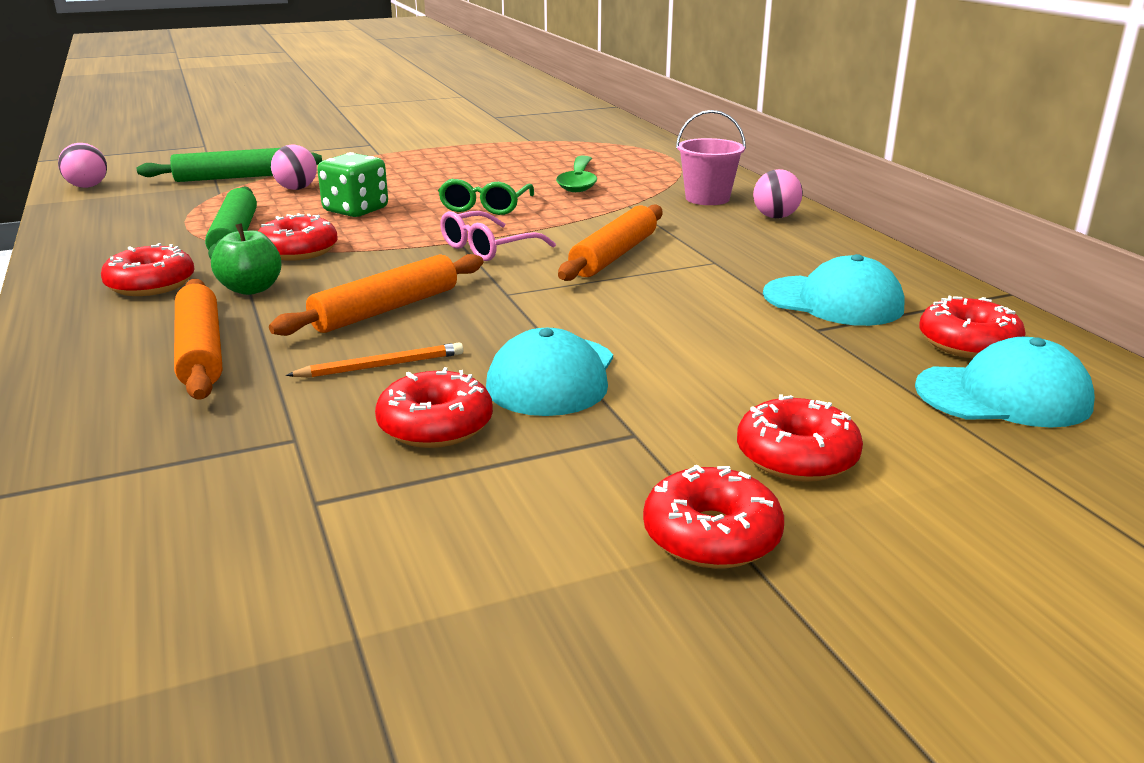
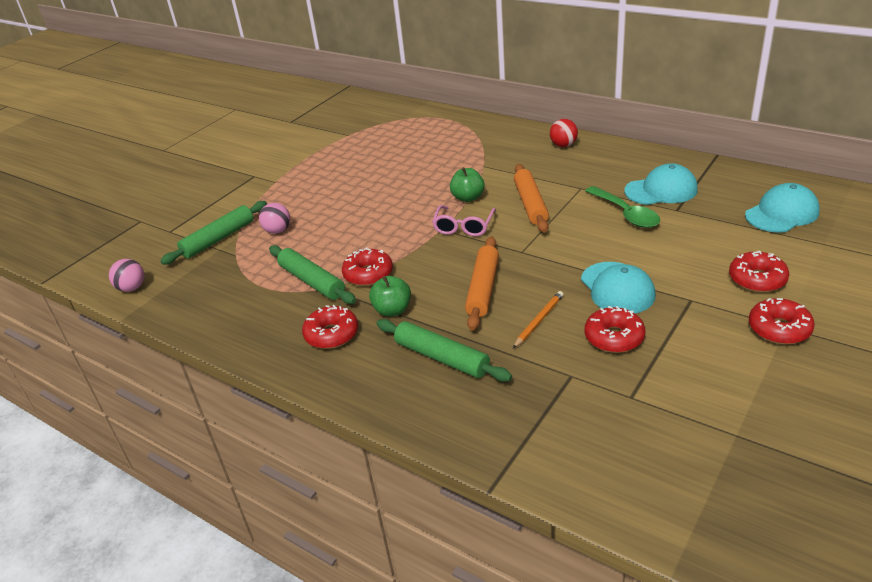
camera: 30 degrees left, 10 degrees up
(200, 351) = (441, 358): orange rolling pin -> green rolling pin
(356, 210) = (345, 232): green dice -> none
(485, 207) = (412, 198): green glasses -> none
(549, 226) = (468, 198): none -> green apple
(578, 182) = (430, 158): green spoon -> green spoon (626, 214)
(707, 198) = (513, 145): pink bucket -> none
(775, 217) = (563, 145): pink ball -> red ball
(968, 343) = (738, 191): red donut -> none

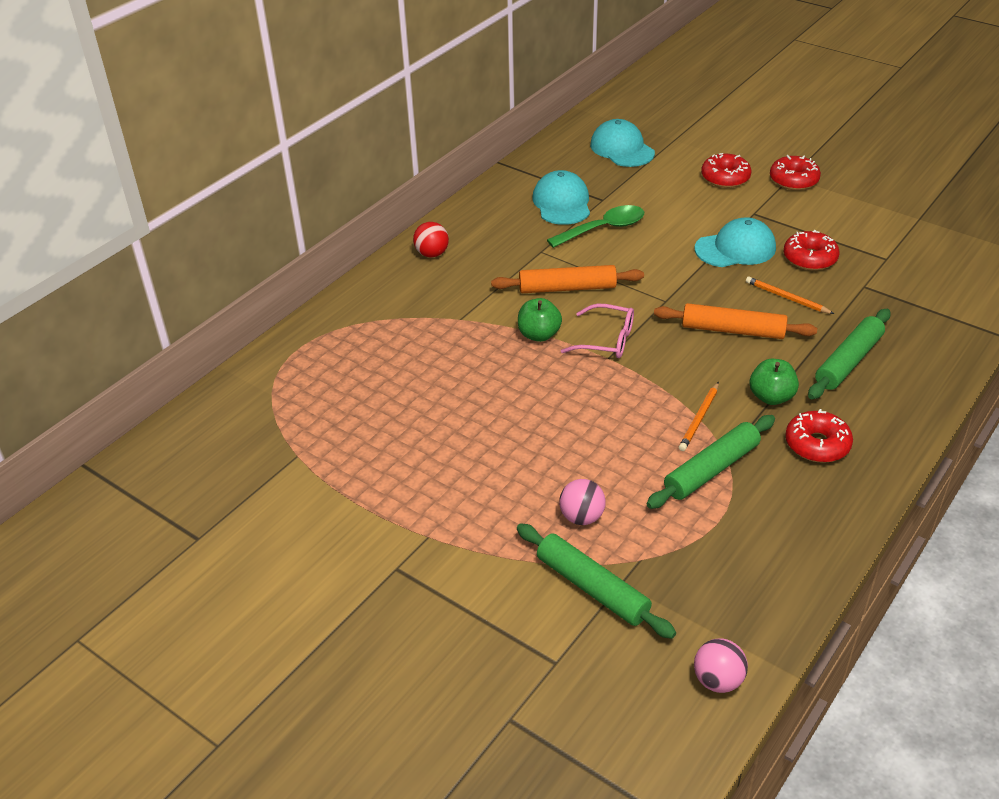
camera: 90 degrees left, 5 degrees up
(368, 274) = (699, 418): red donut -> orange pencil

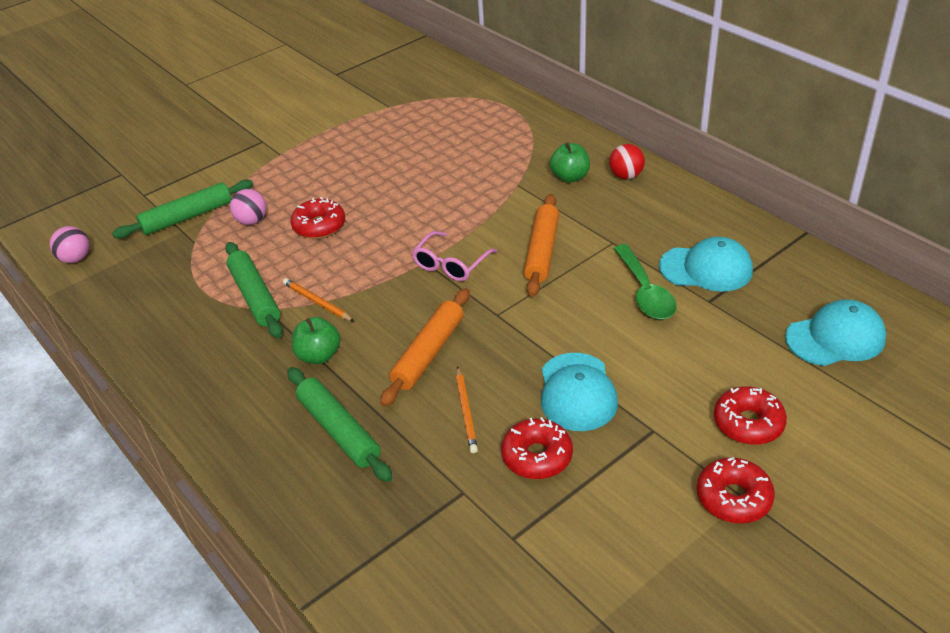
camera: 105 degrees right, 0 degrees up
(539, 335) = (476, 225): green apple -> green apple (570, 177)
(786, 298) = (466, 411): orange pencil -> orange pencil turned 120 degrees clockwise
(817, 444) = (242, 370): red donut -> red donut (319, 226)

